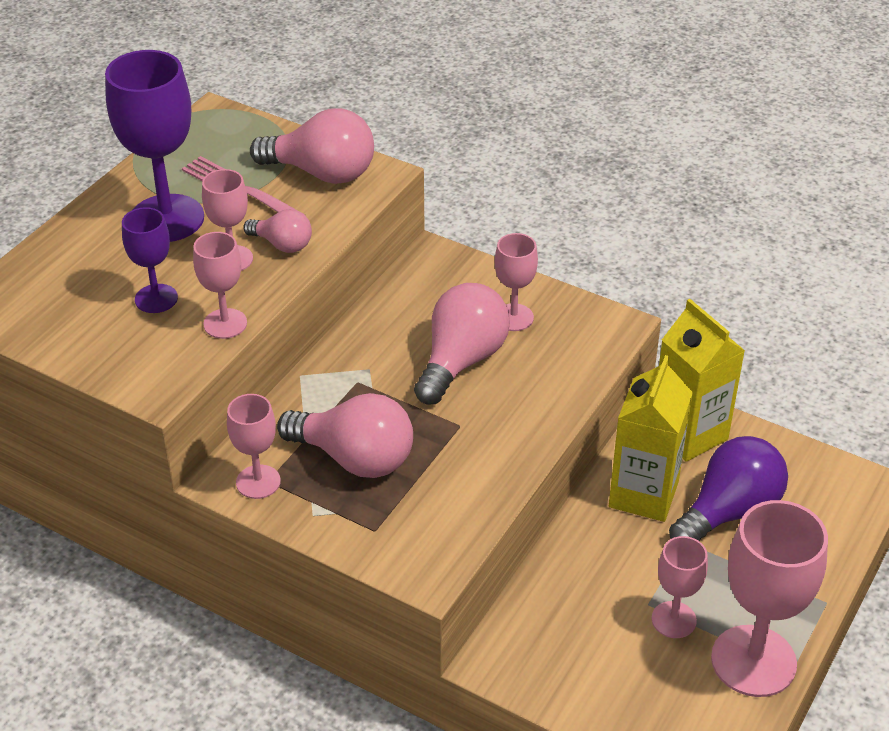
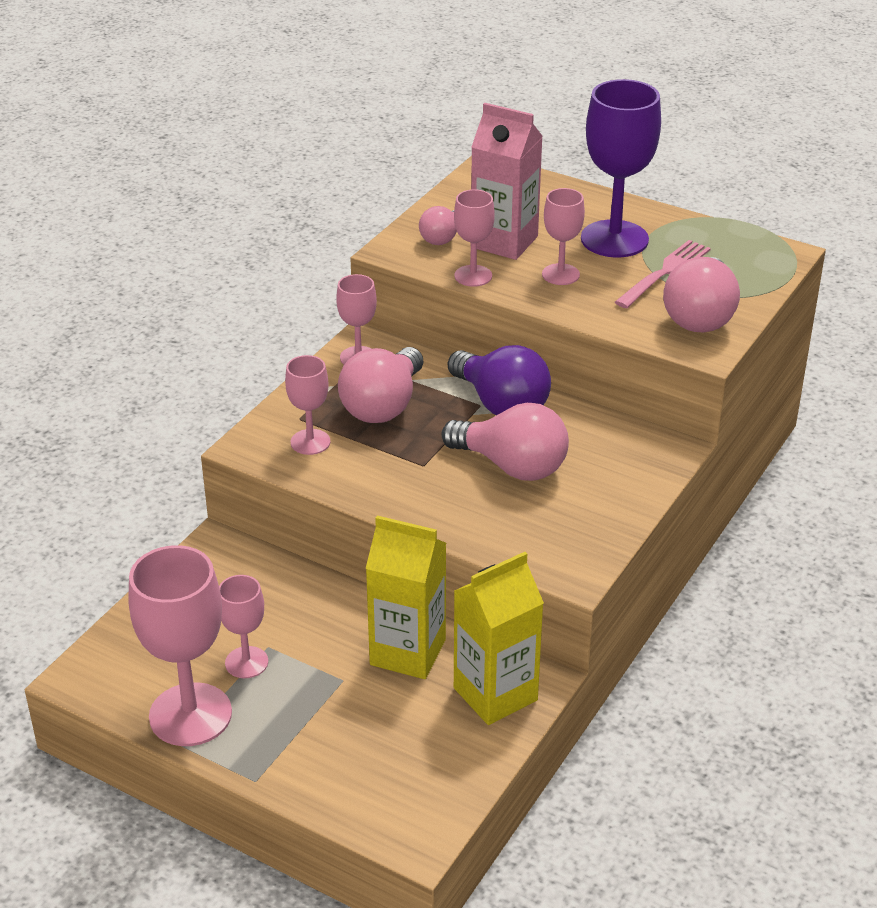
camera: 90 degrees right, 5 degrees down
(156, 299) = (504, 242): purple goblet -> pink carton
(282, 245) = (584, 299): pink light bulb -> pink light bulb (442, 238)
(513, 317) = (579, 501): pink goblet -> pink goblet (310, 442)
(729, 511) = (382, 716): purple light bulb -> purple light bulb (501, 404)

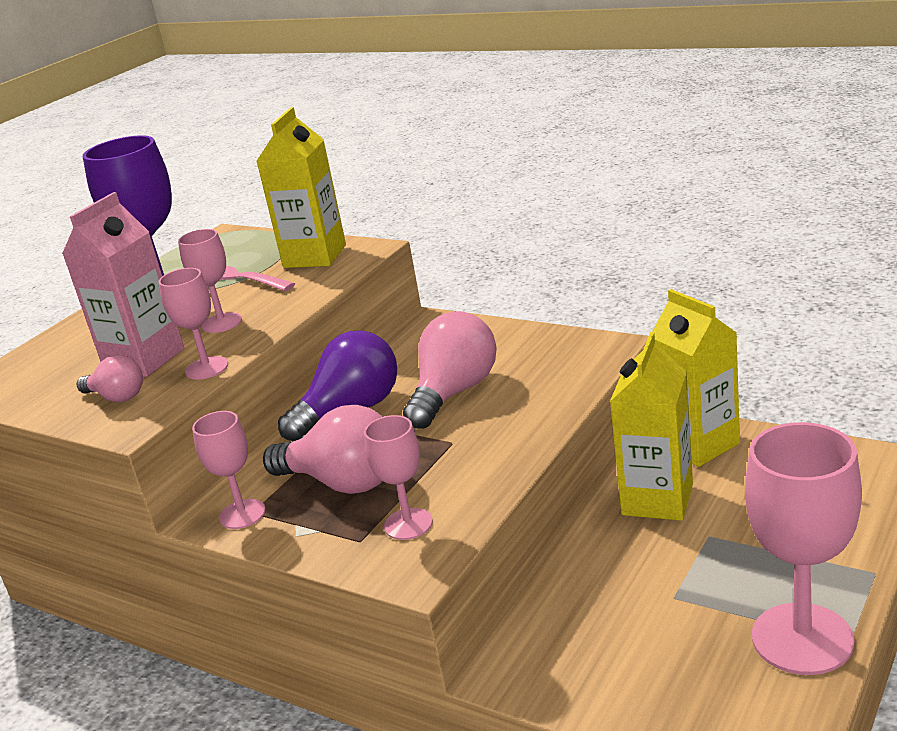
camera: 85 degrees left, 10 degrees down
(246, 662) = (704, 609): pink goblet -> none
(700, 316) = (315, 256): pink light bulb -> yellow carton

